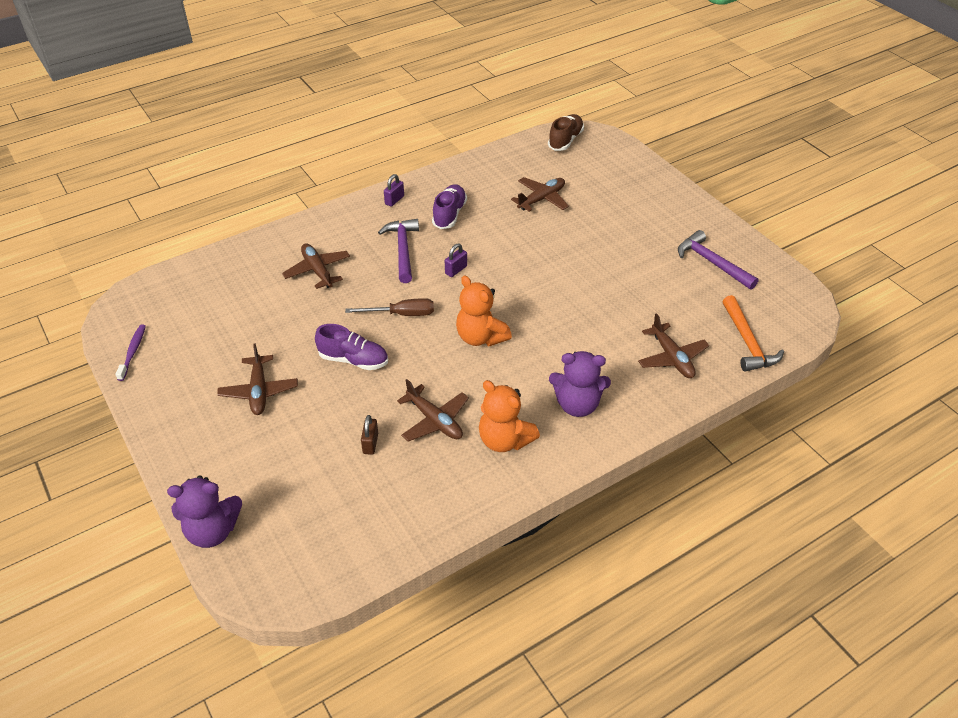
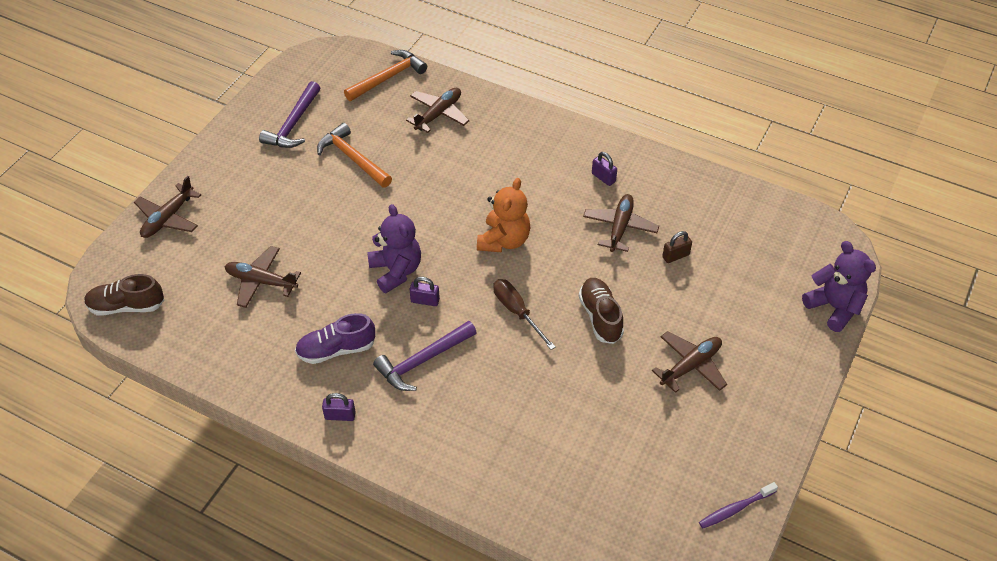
camera: 120 degrees left, 5 degrees up
(318, 271) = (506, 419): brown plane -> brown plane (168, 218)
(353, 360) = (600, 317): purple shoe -> brown shoe
(504, 440) = (603, 177): orange teddy bear -> purple padlock
(577, 405) = (533, 150): purple teddy bear -> purple teddy bear (396, 271)
(644, 283) = (353, 158): none -> orange hammer

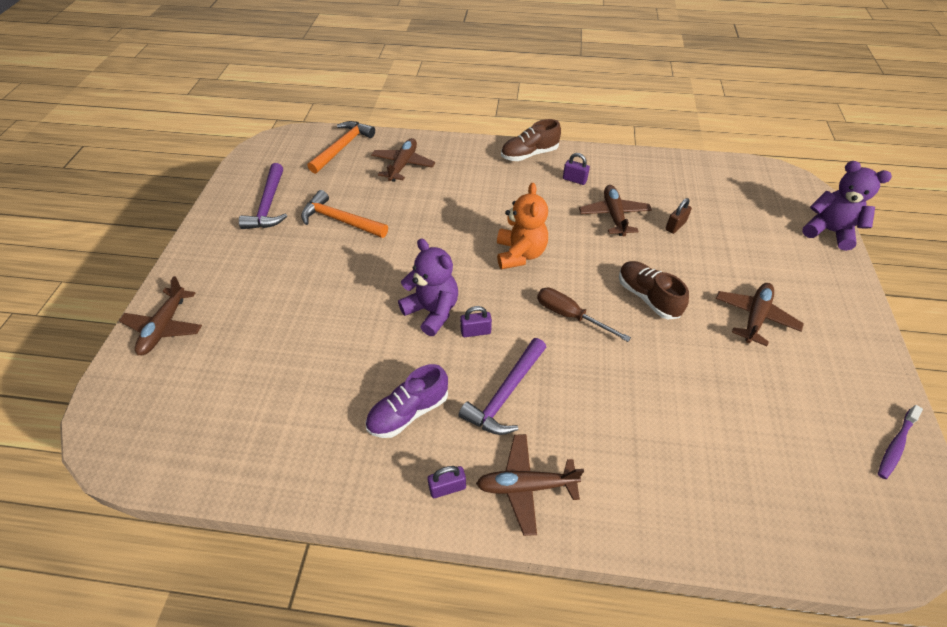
camera: 20 degrees left, 0 degrees up
(127, 306) = (143, 440): brown shoe -> brown shoe (529, 154)
(261, 281) = (294, 363): brown plane -> brown plane (526, 486)

